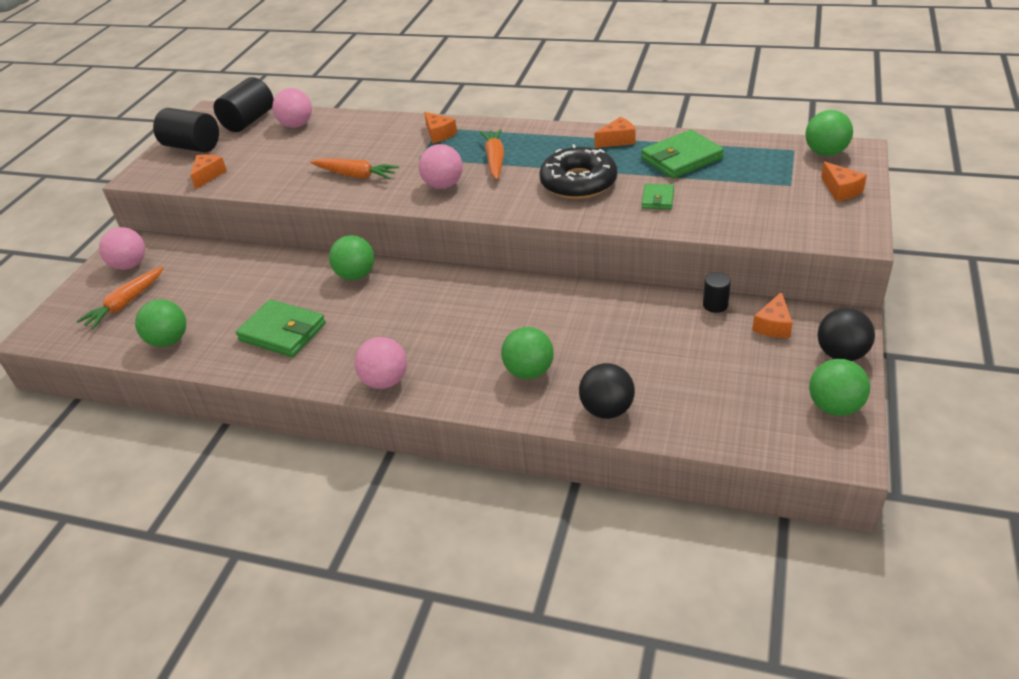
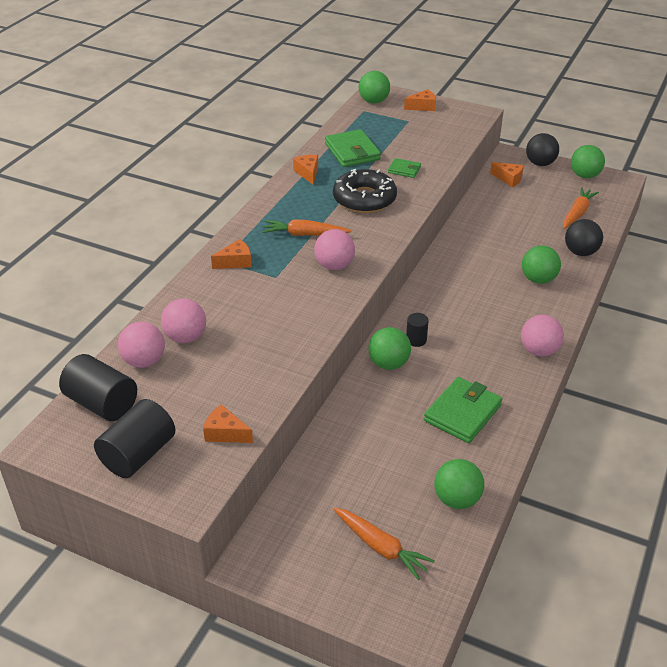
camera: 85 degrees left, 0 degrees up
(130, 265) = (301, 553): pink ball -> pink ball (185, 337)
(355, 175) = (287, 318): orange carrot -> orange carrot (577, 213)
(715, 305) = (482, 195): black cylinder -> black cylinder (416, 340)

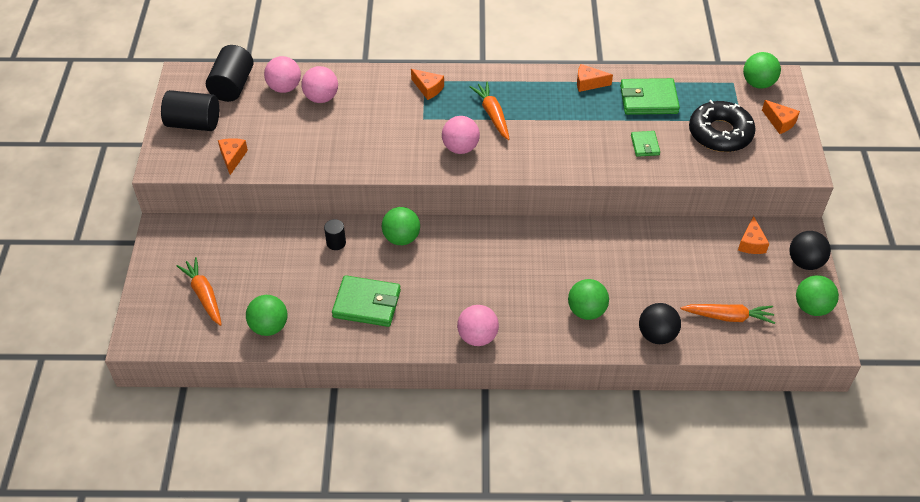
camera: 65 degrees right, 10 degrees up
(308, 173) = (588, 83): orange cheese -> orange cheese turned 135 degrees counterclockwise
(352, 152) = (648, 100): green wallet -> green wallet turned 45 degrees clockwise
(364, 199) = (574, 134): black donut -> black donut (720, 133)
(380, 547) = (204, 295): orange carrot -> orange carrot turned 135 degrees clockwise
(416, 340) = (442, 246): black cylinder -> black cylinder (336, 243)

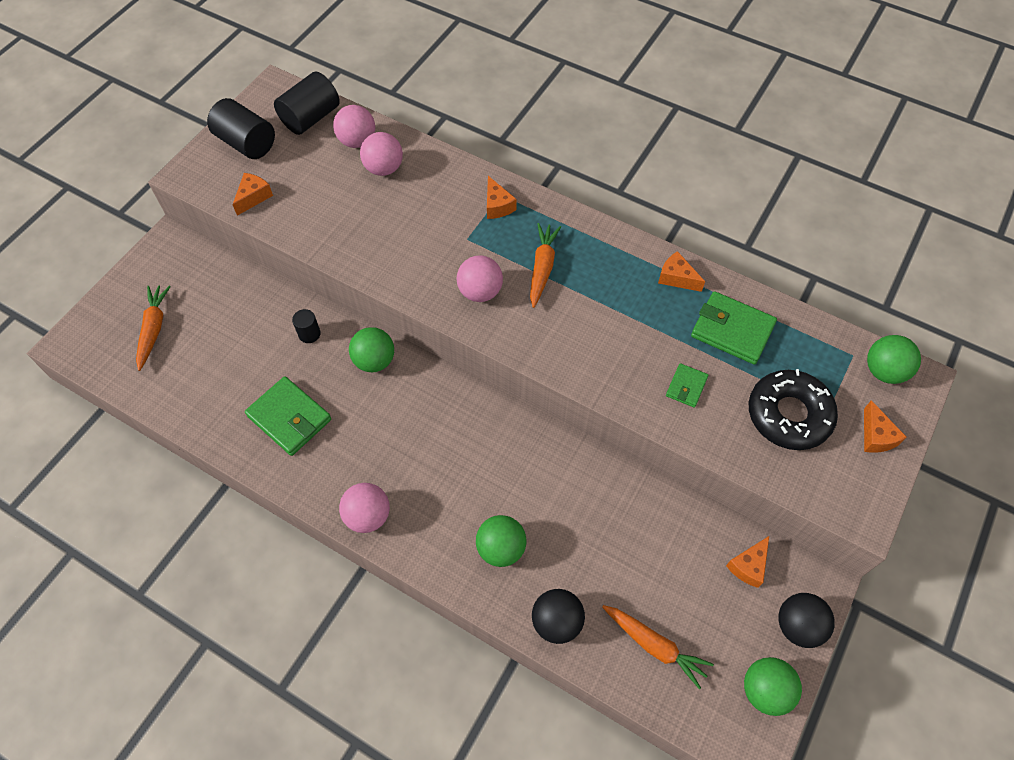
camera: 30 degrees right, 10 degrees up
(269, 326) = (185, 394): green ball -> none

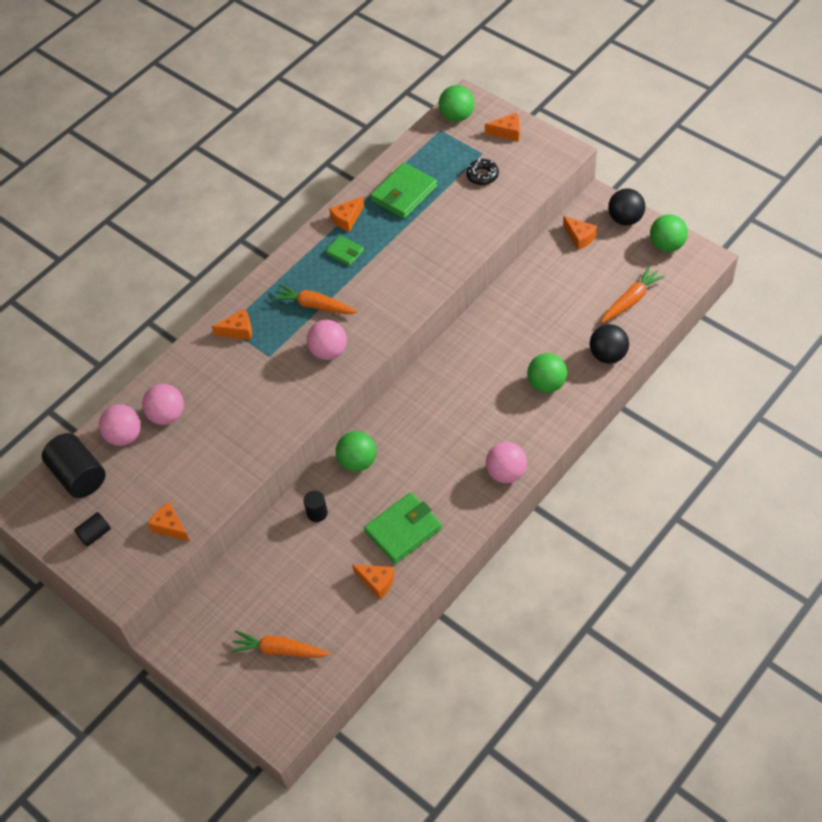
camera: 75 degrees left, 5 degrees down
(226, 402) = (377, 582): none -> orange cheese
(246, 143) = (95, 534): black cylinder -> black cylinder, size x0.52
(686, 387) = (448, 229): green wallet -> green wallet (345, 252)
(789, 415) = (482, 175): black donut -> black donut, size x0.51

